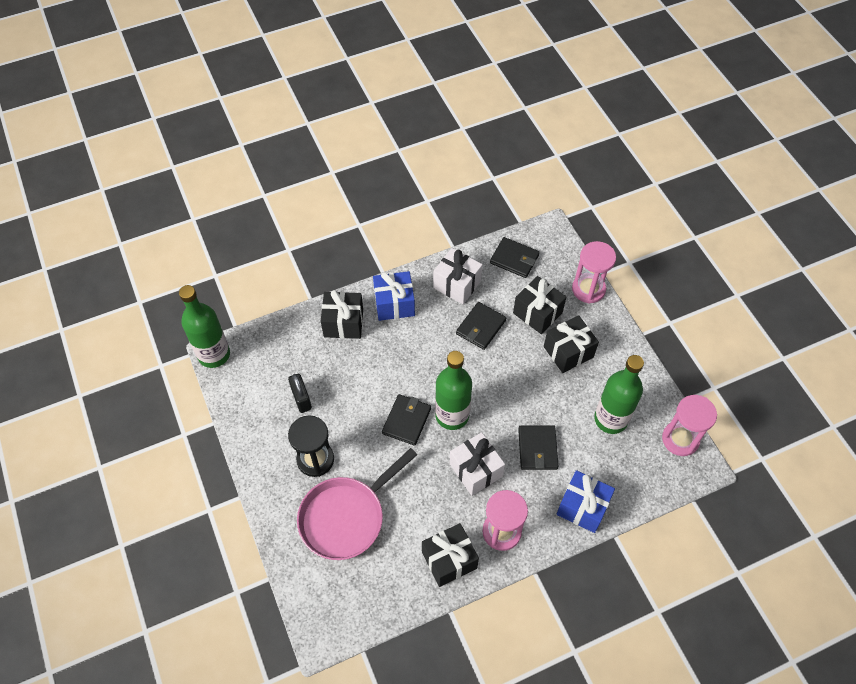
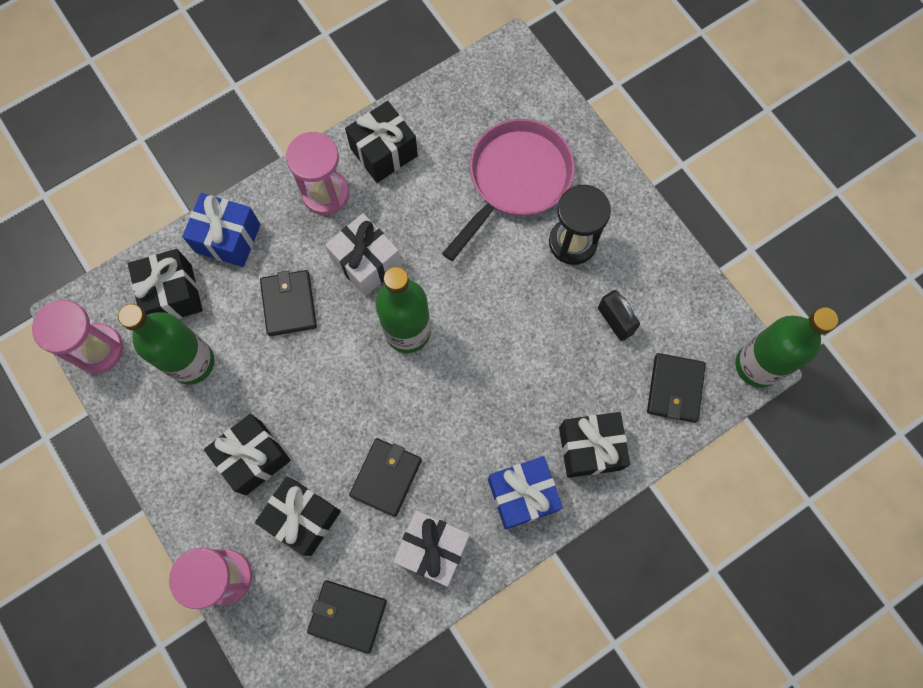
camera: 170 degrees right, 15 degrees up
(406, 421) = (467, 313): black wallet -> black wallet (675, 388)
(625, 470) = (173, 294): none -> black gift

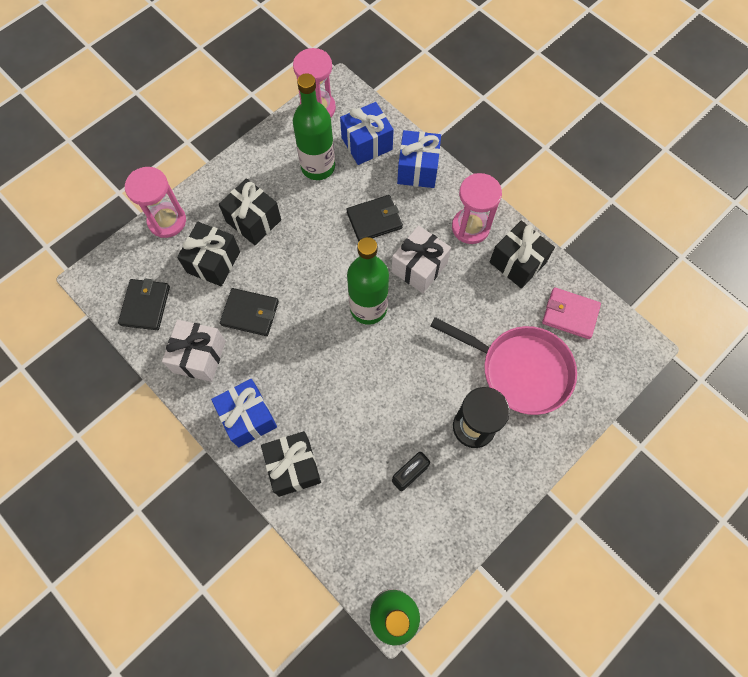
camera: 80 degrees right, 5 degrees down
(173, 294) = (367, 144): black gift -> blue gift
(459, 112) = (570, 314): none -> pink wallet
(675, 388) = (357, 535): black wallet -> none

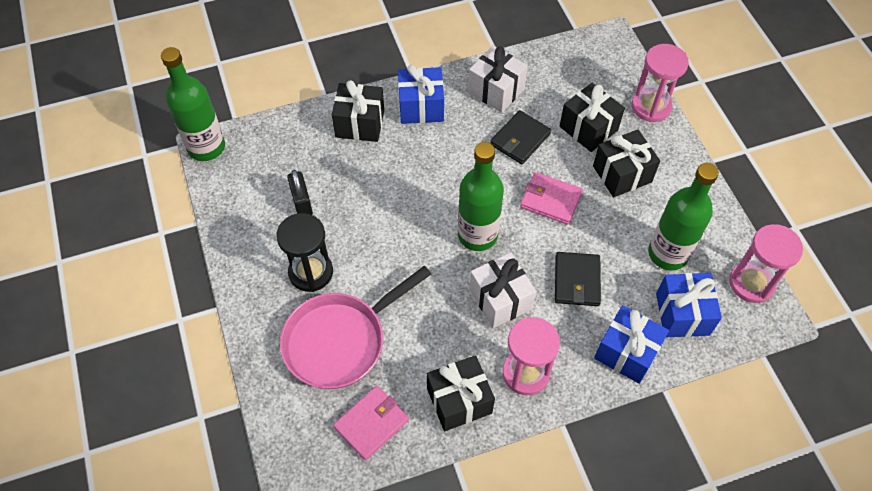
camera: 115 degrees right, 10 degrees down
(145, 306) = (565, 68): black wallet -> none
(306, 265) = (550, 200): none -> pink wallet

